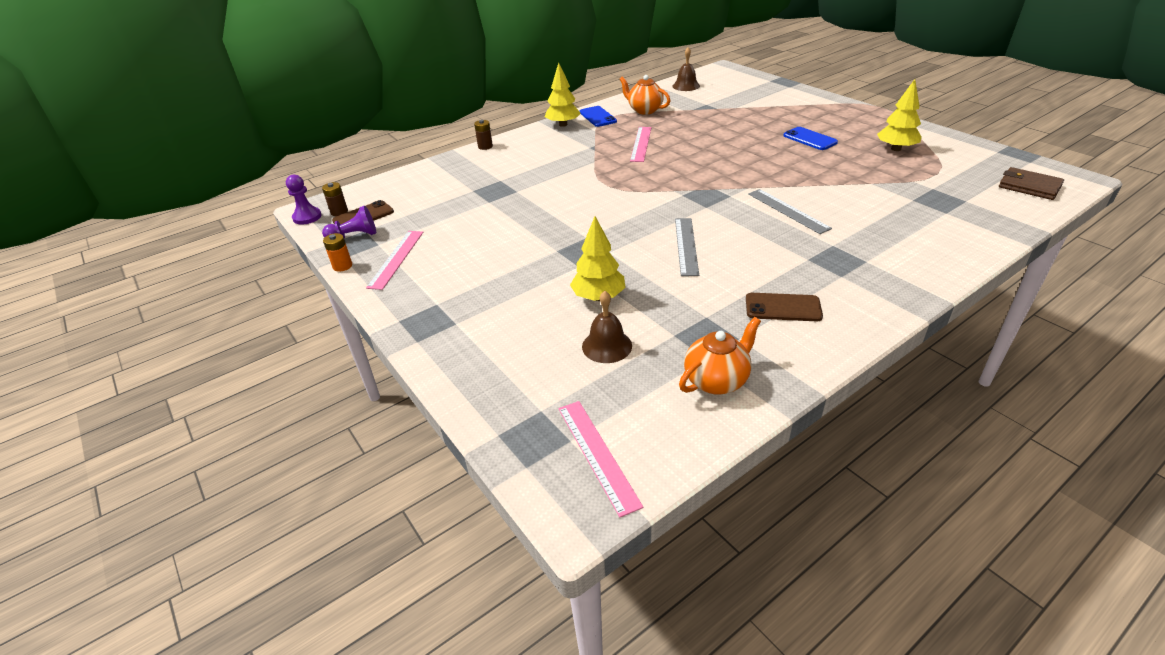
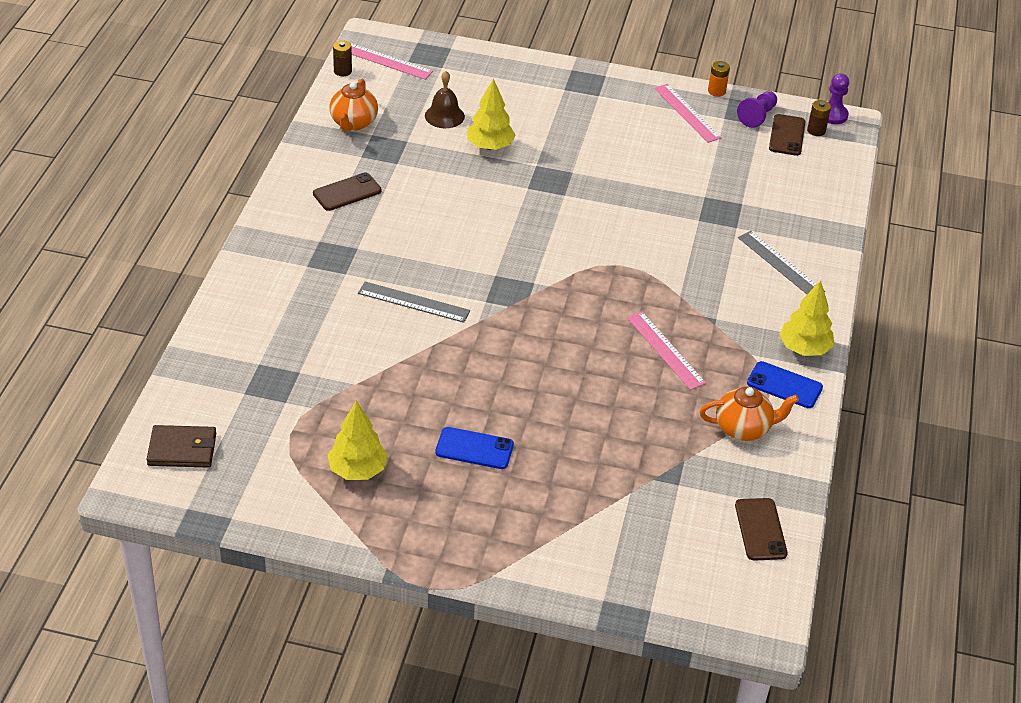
camera: 135 degrees right, 5 degrees up
(485, 146) = (831, 269): brown battery -> brown battery (342, 71)
(686, 86) = (760, 529): brown bell -> brown phone
(686, 246) = (470, 220): grey ruler -> grey ruler (780, 264)

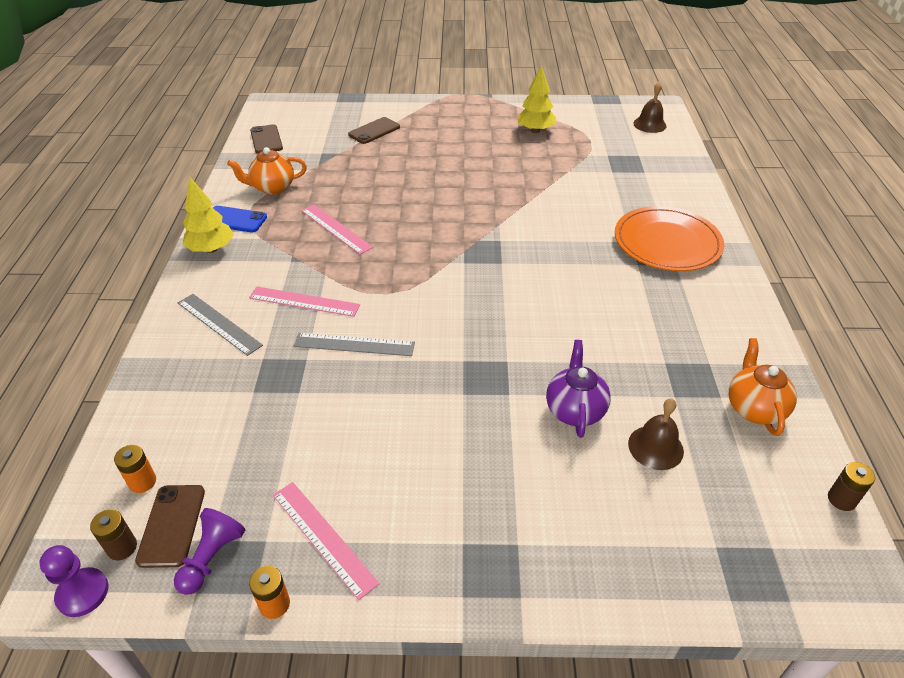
camera: 170 degrees right, 0 degrees up
(182, 449) = (649, 124): brown wallet -> brown bell
(309, 264) = (667, 242): none -> orange plate
(347, 192) = (690, 316): brown phone -> brown phone (374, 131)
(386, 61) = (801, 538): pink ruler -> pink ruler (304, 302)
(413, 302) = (560, 229): grey ruler -> grey ruler (354, 344)
(474, 448) = (466, 150): blue phone -> none
(490, 146) = (575, 410): yellow tree -> purple teapot
(814, 161) = (142, 482): none -> orange battery

